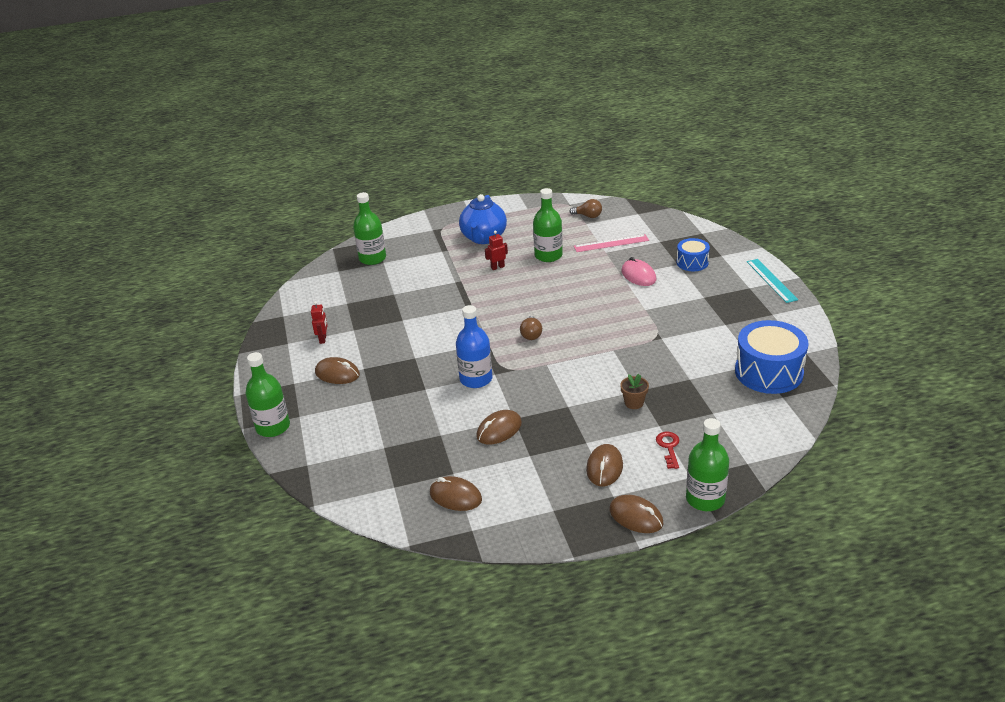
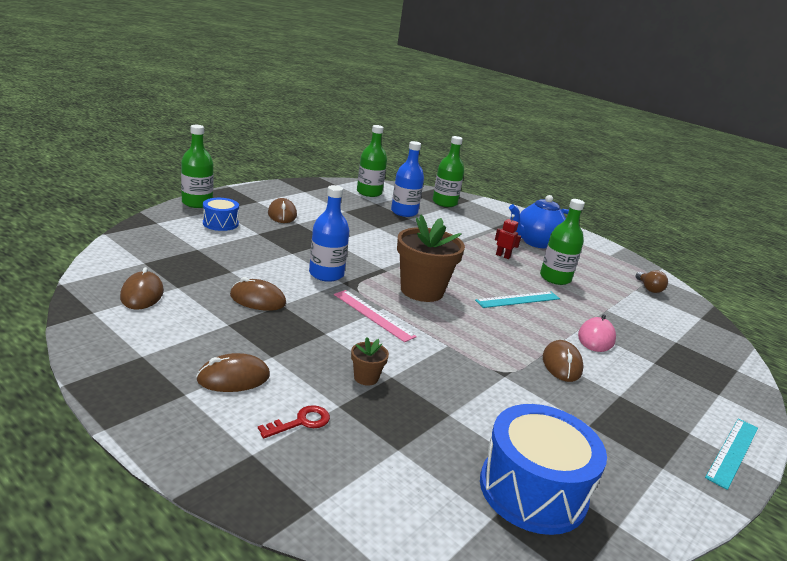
camera: 50 degrees right, 10 degrees down
(323, 339) = (321, 202): red robot -> none
(378, 292) = (404, 212): none -> blue bottle
(531, 334) = (422, 291): brown light bulb -> brown flower pot
(570, 289) = (518, 300): none -> turquoise ruler
(611, 243) = (625, 310): pink ruler -> pink ruler (373, 315)
(636, 517) = (151, 420): brown mouse -> brown mouse (561, 364)
(692, 262) = (672, 373): blue drum -> blue drum (220, 223)
(705, 499) = (212, 477): green bottle -> green bottle (369, 193)

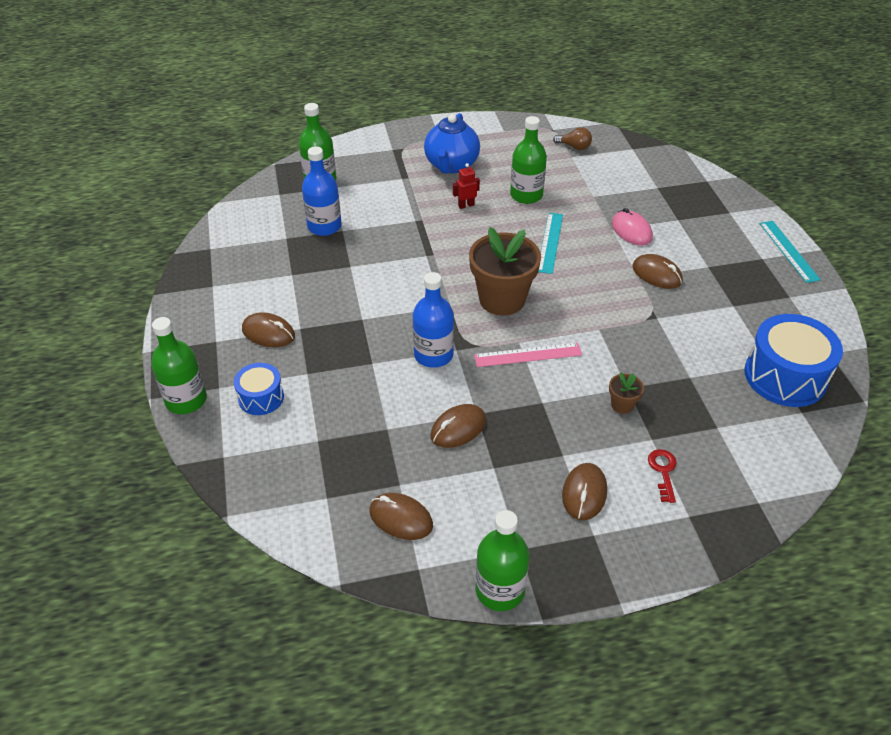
camera: 50 degrees left, 20 degrees up
(369, 193) = (253, 230): green bottle -> green bottle (500, 590)

